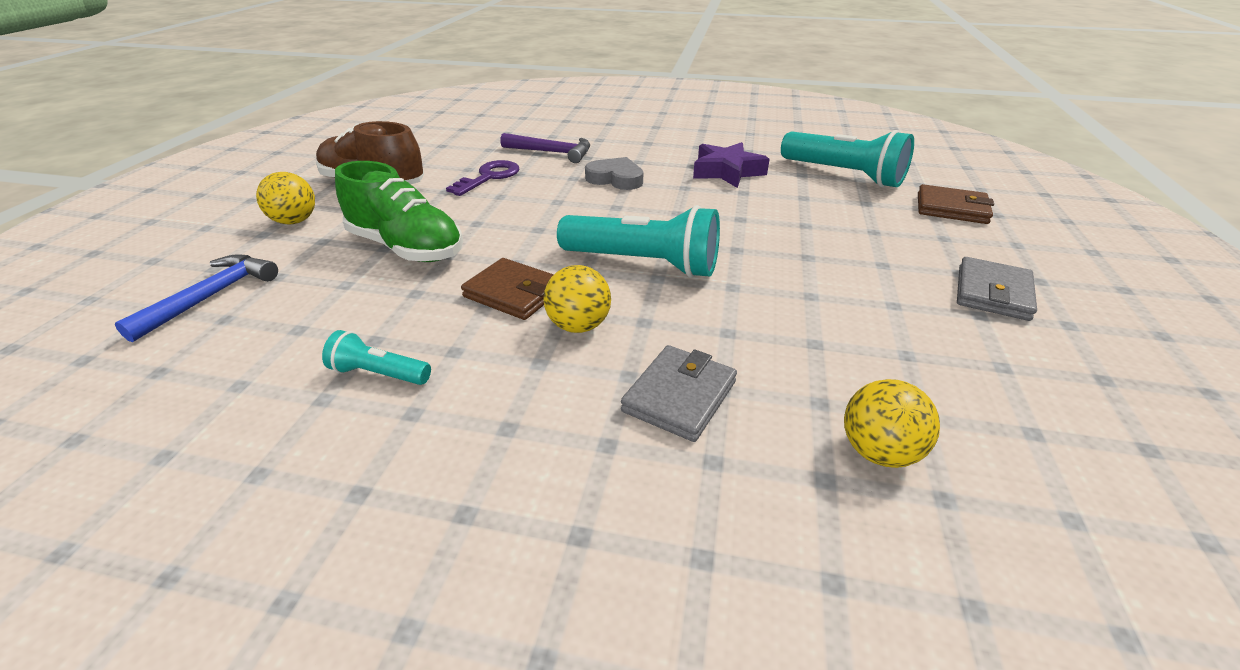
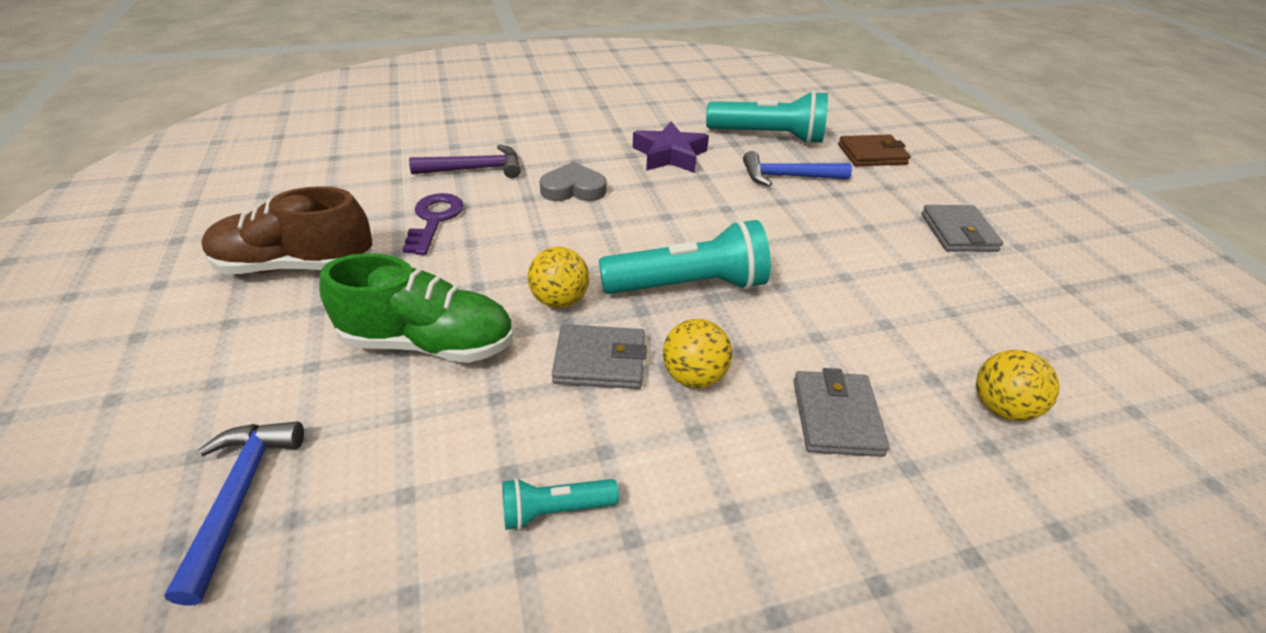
camera: 30 degrees left, 5 degrees up
(295, 221) = (242, 350): yellow ball -> yellow ball (559, 300)
(514, 293) = (600, 361): brown wallet -> grey wallet
(831, 208) = (788, 177): none -> blue hammer

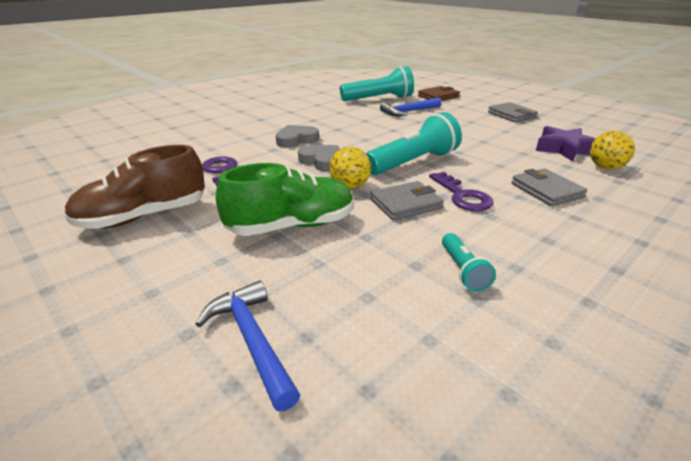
camera: 25 degrees left, 10 degrees down
(475, 169) = (220, 144): purple hammer -> none
(555, 510) = (463, 271): turquoise flashlight -> turquoise flashlight turned 60 degrees counterclockwise
(568, 241) = (322, 161): none -> grey heart
(669, 155) = (335, 116): purple star -> purple star (564, 149)
(693, 376) = (462, 196): yellow ball -> purple key

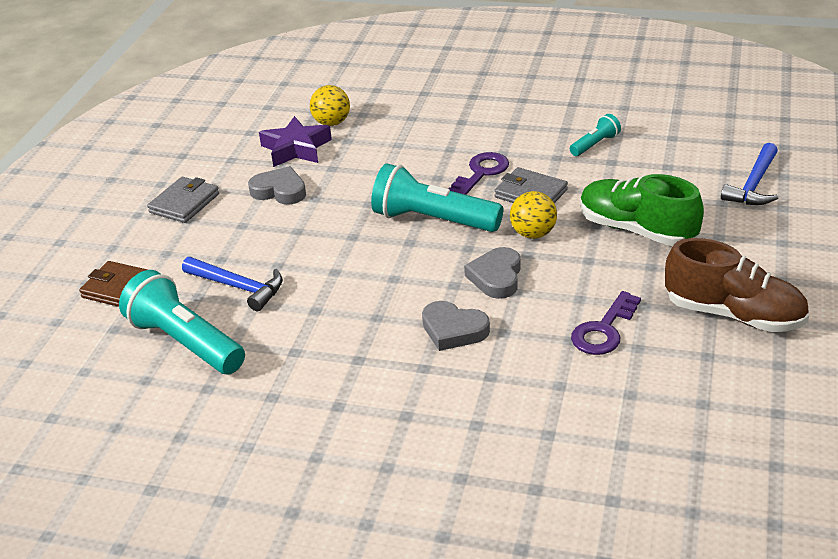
camera: 120 degrees left, 5 degrees up
(503, 135) = (279, 191): none -> grey heart
(546, 190) = (422, 140): grey wallet -> none

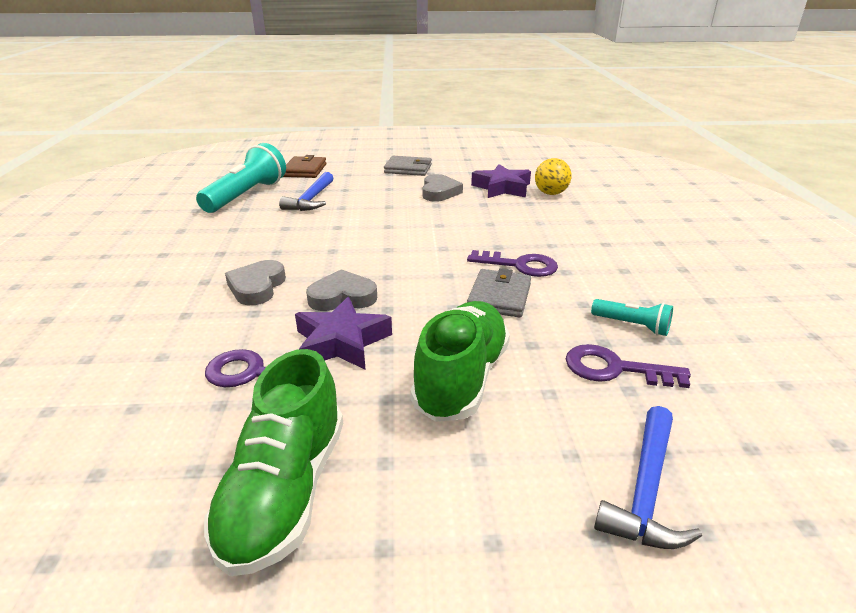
camera: 70 degrees right, 5 degrees down
(433, 220) = (426, 254): turquoise flashlight -> none
(533, 234) = (424, 307): yellow ball -> none
(571, 282) = (341, 342): none -> purple star
(644, 165) = (615, 369): none -> purple key
(734, 315) = (285, 491): brown shoe -> green shoe
(754, 185) = (645, 490): blue hammer -> blue hammer turned 75 degrees counterclockwise

